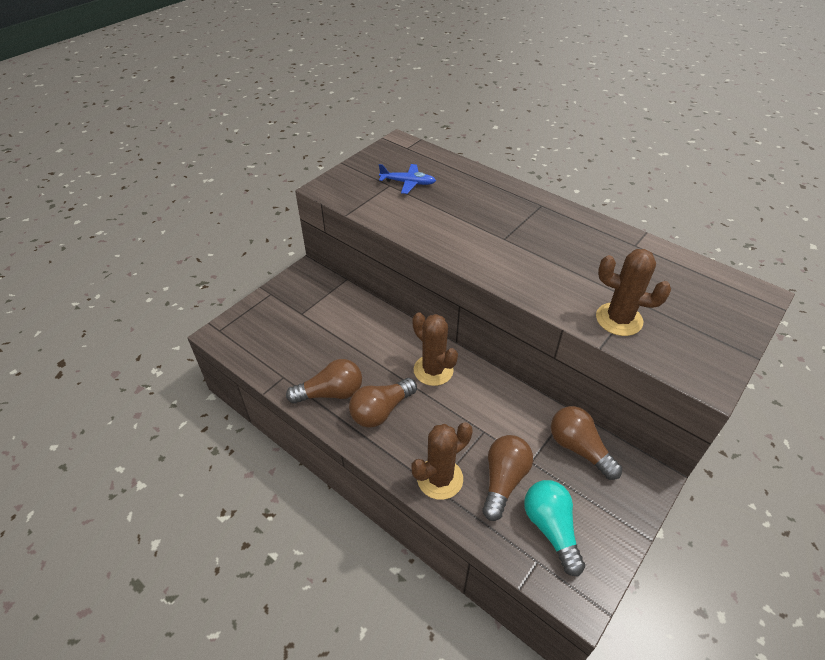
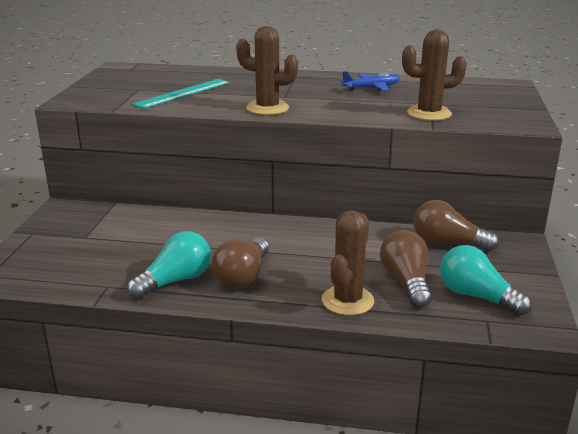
camera: 30 degrees left, 20 degrees down
(331, 393) = (175, 281): brown light bulb -> turquoise light bulb
(407, 183) = (155, 85): blue plane -> blue plane (371, 88)
(420, 204) = (183, 93): none -> turquoise ruler
(433, 370) = (269, 236): brown cactus -> brown cactus (267, 108)

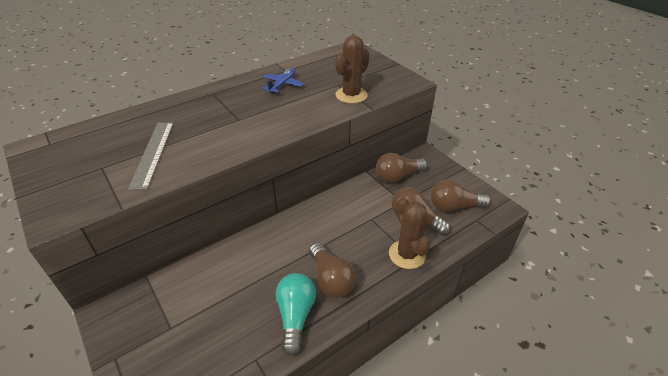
camera: 45 degrees left, 15 degrees up
(183, 93) = (152, 153): turquoise ruler -> grey ruler
(267, 108) = (247, 139): brown cactus -> none
(476, 296) = (454, 206): turquoise light bulb -> brown light bulb

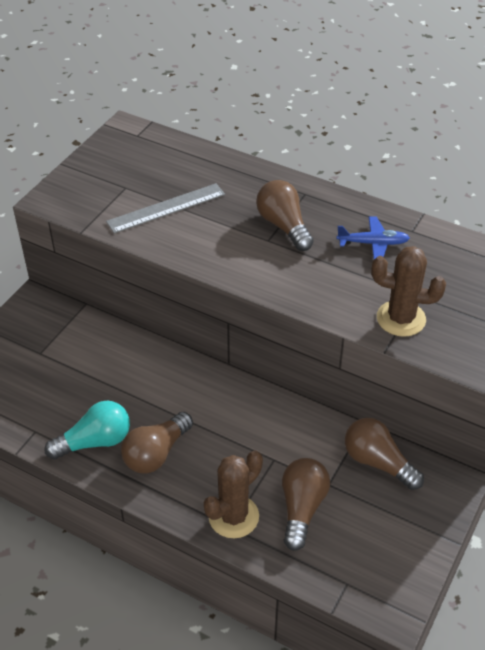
camera: 65 degrees right, 5 degrees up
(454, 206) = (357, 549): brown light bulb -> brown light bulb (284, 226)

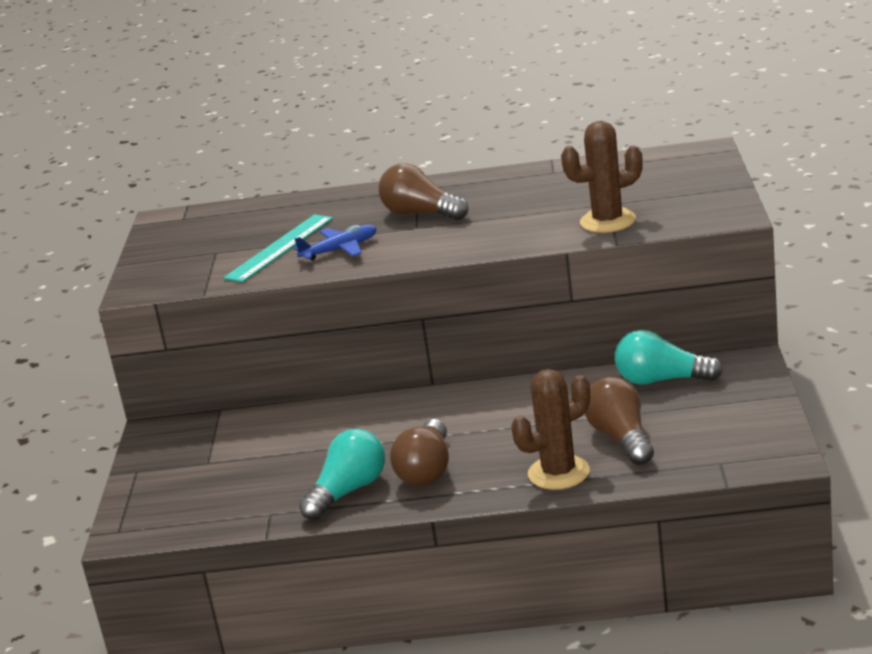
camera: 25 degrees left, 20 degrees down
(166, 208) = (279, 248): grey ruler -> turquoise ruler
(233, 516) = (558, 473): brown cactus -> brown cactus turned 45 degrees clockwise
(372, 243) = (524, 192): blue plane -> blue plane (339, 250)
(378, 462) = (661, 380): brown light bulb -> turquoise light bulb

